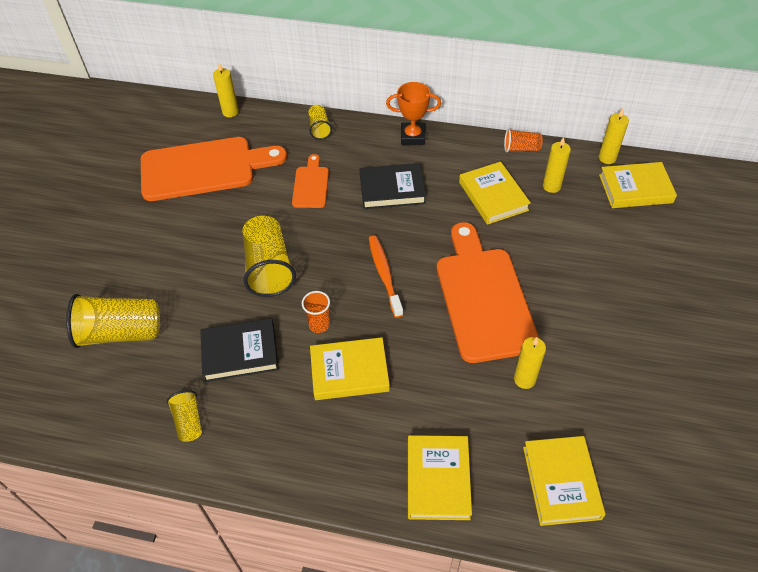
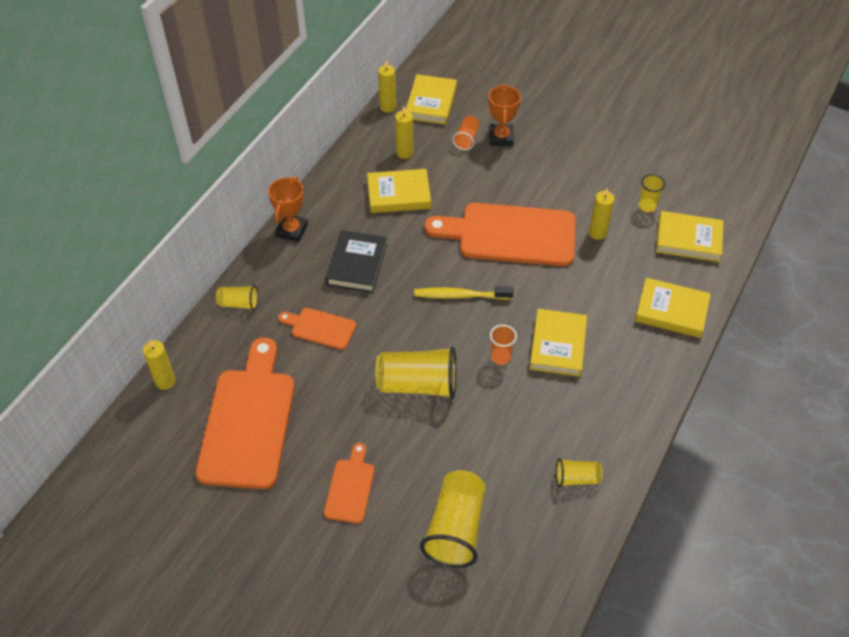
camera: 75 degrees left, 0 degrees up
(152, 248) = (350, 487): none -> orange cutting board
(240, 352) = (512, 425): black book -> none
(384, 274) = (460, 296): orange toothbrush -> yellow toothbrush
(521, 148) = (348, 157): orange cup -> orange cup (466, 139)
(594, 425) = (647, 206): none -> yellow cup
(621, 258) = (501, 138): none -> orange trophy

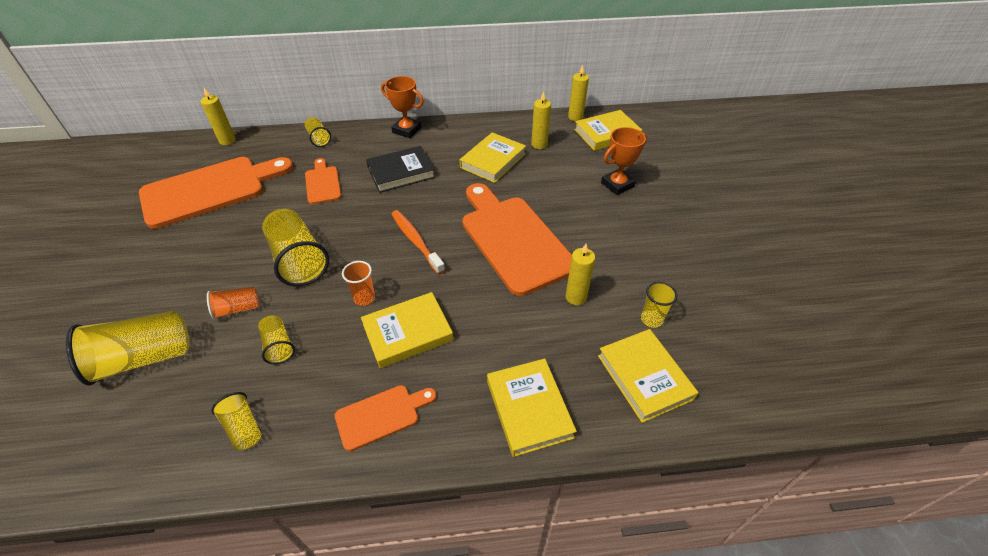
camera: 55 degrees right, 5 degrees down
(292, 230) = (407, 130): orange trophy -> orange trophy turned 45 degrees clockwise
(350, 487) = (166, 270): orange cutting board -> orange cutting board (381, 415)
(399, 194) = (493, 161): yellow book -> yellow book turned 75 degrees clockwise
(460, 296) = (416, 241): yellow toothbrush -> orange toothbrush
(466, 139) = (592, 167): orange cup -> orange cup (237, 309)
(510, 431) = (278, 346): none -> yellow cup

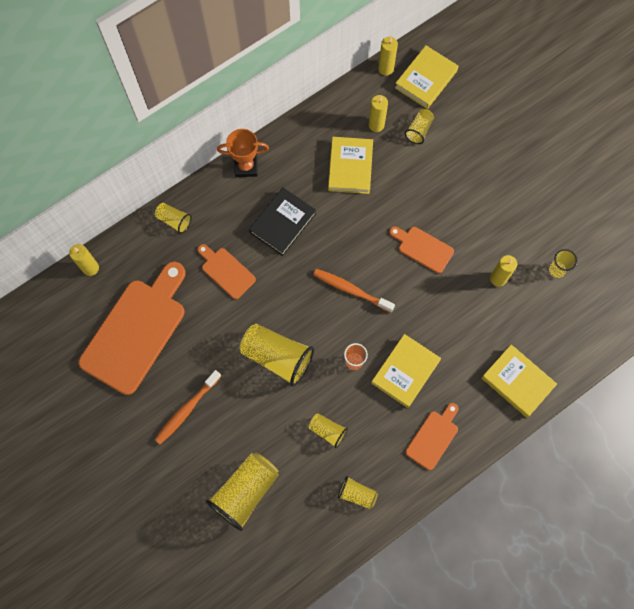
camera: 30 degrees left, 25 degrees up
(179, 261) = (187, 409): none -> orange toothbrush
(237, 309) = (272, 421): orange cup -> none
(513, 240) = (423, 248): orange cutting board -> orange cutting board, size x0.49
(576, 160) = (419, 130): none -> yellow cup
(617, 185) = (468, 143): orange trophy -> none
(644, 377) = (573, 319): yellow book -> none

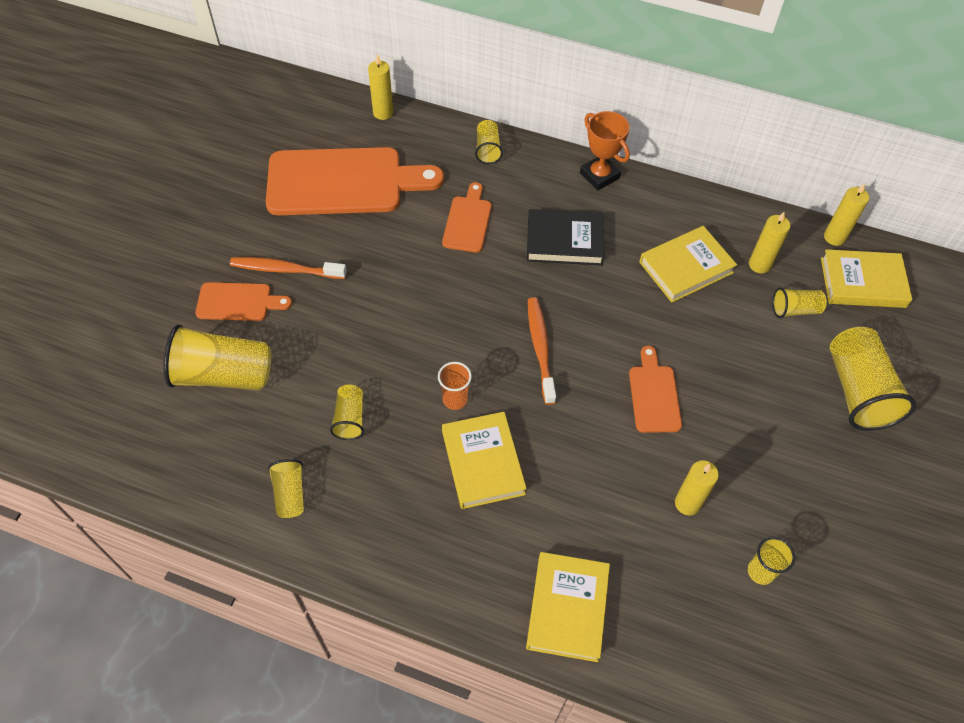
camera: 55 degrees right, 15 degrees down
(277, 357) = (404, 319): yellow cup -> yellow cup (857, 391)
(405, 372) = (482, 462): yellow book -> yellow book turned 75 degrees clockwise
(433, 437) = (419, 543): orange cutting board -> orange cutting board (238, 302)

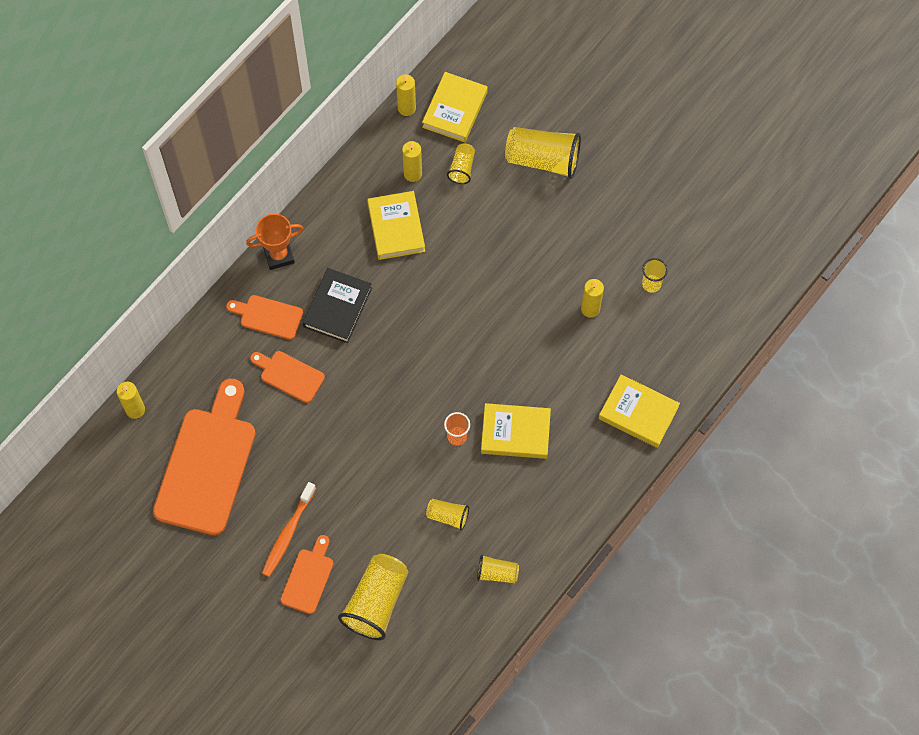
camera: 70 degrees left, 10 degrees up
(487, 149) = (214, 334): yellow cup -> none
(540, 348) = (433, 361): orange toothbrush -> none
(654, 395) = (500, 296): orange cutting board -> orange cutting board (268, 316)

